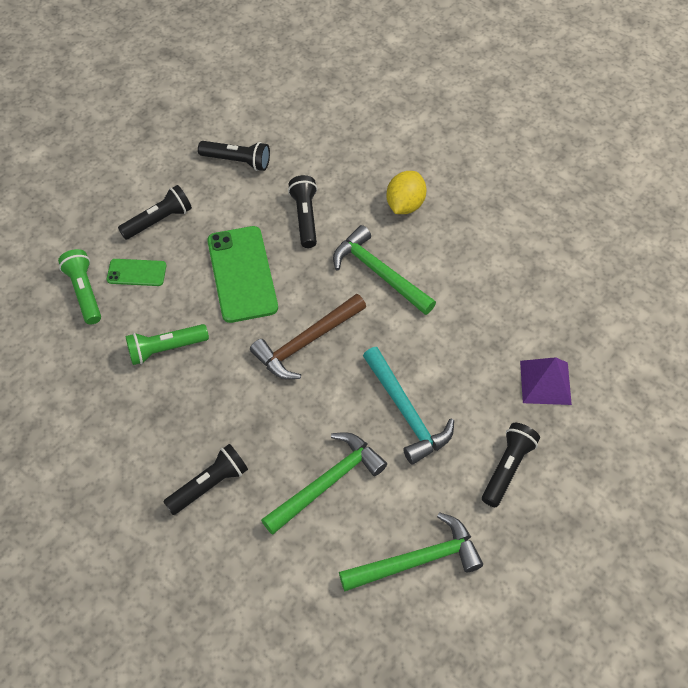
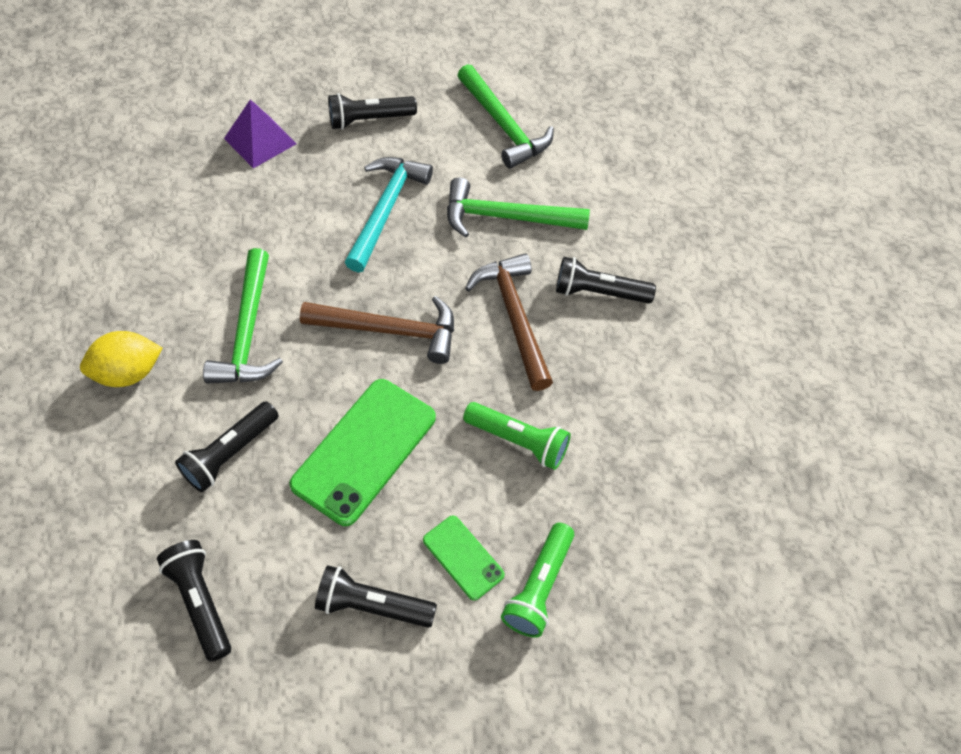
camera: 135 degrees left, 0 degrees up
(244, 417) = (514, 317): none -> brown hammer
(417, 560) = (503, 126): green hammer -> green hammer turned 150 degrees counterclockwise

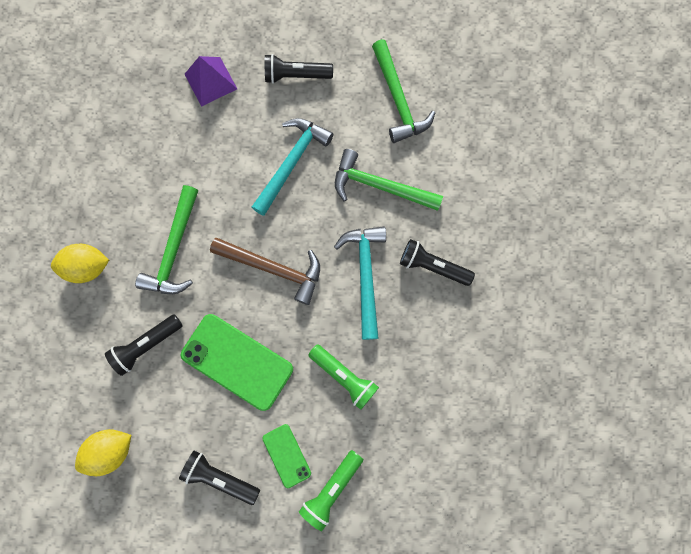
camera: 15 degrees right, 20 degrees up
(200, 602) = (112, 449): black flashlight -> yellow lemon
(364, 450) = (237, 361): green phone -> green phone turned 75 degrees clockwise
(514, 317) = (365, 275): brown hammer -> turquoise hammer

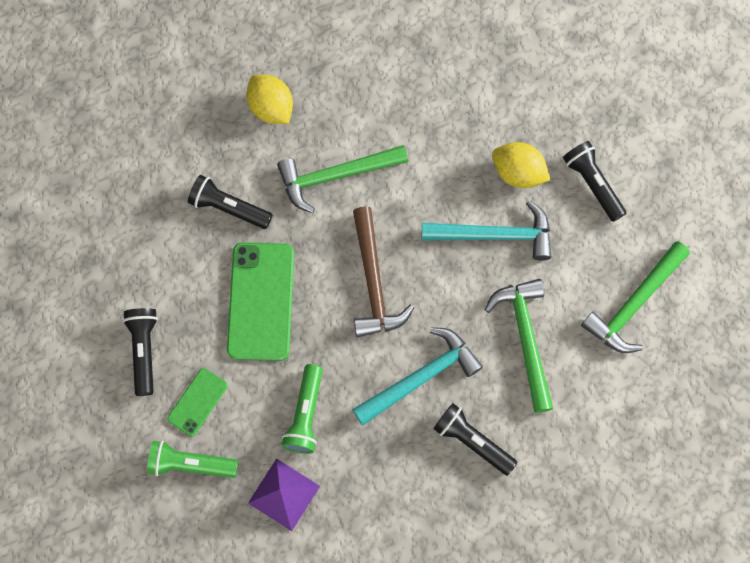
camera: 60 degrees right, 5 degrees down
(112, 449) = (115, 236): yellow lemon -> yellow lemon (518, 173)
(211, 81) = (531, 104): purple pyramid -> purple pyramid (284, 494)
(432, 266) = (472, 441): black flashlight -> black flashlight turned 45 degrees counterclockwise

